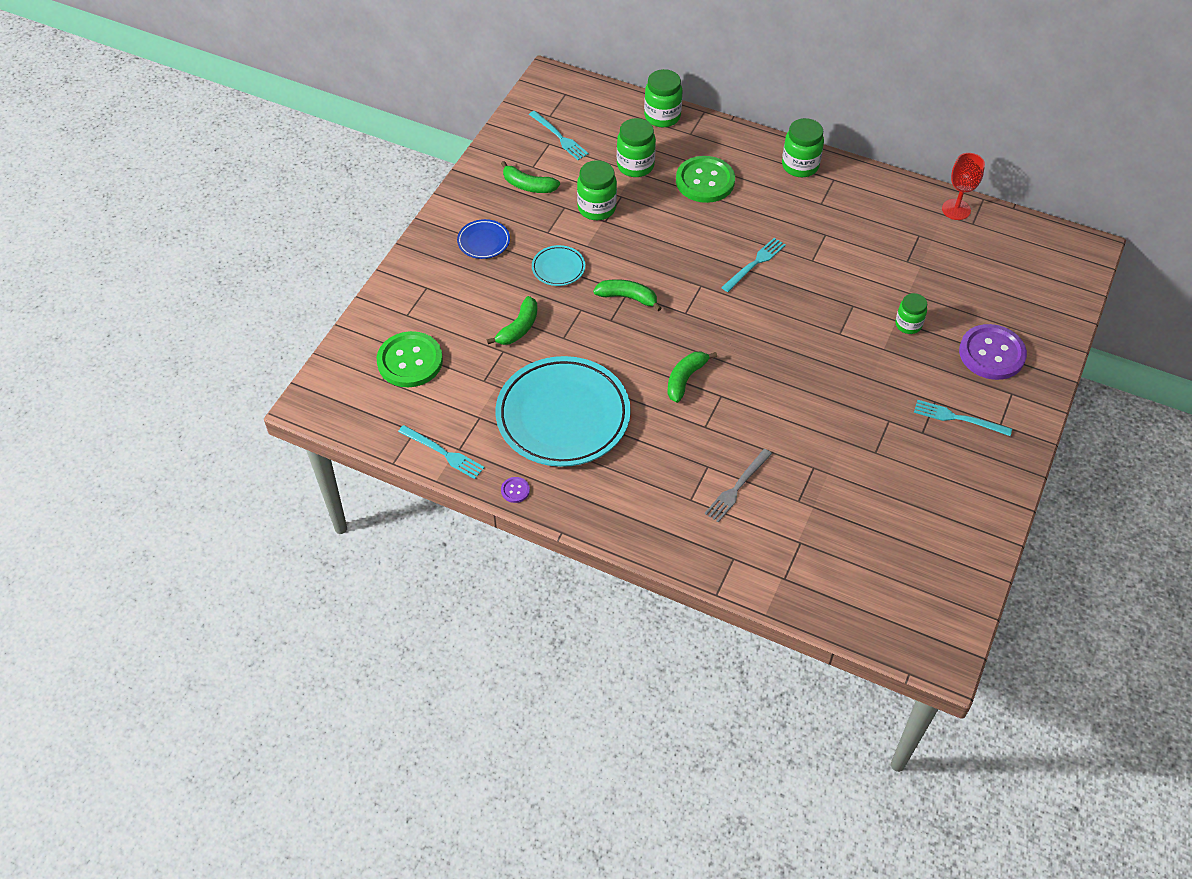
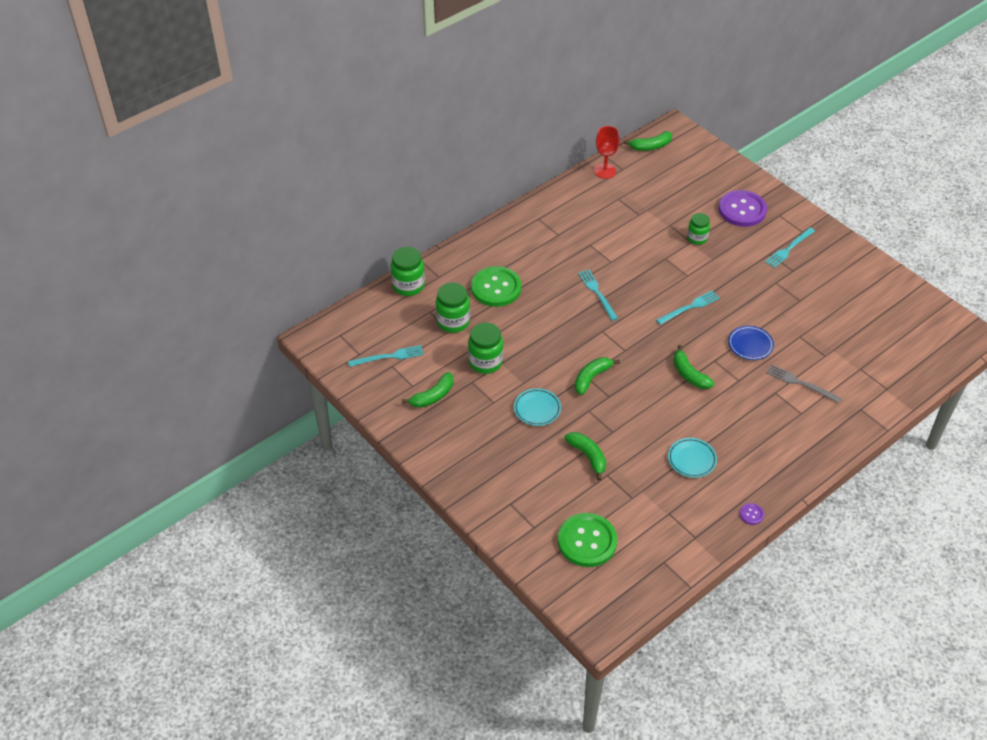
camera: 65 degrees left, 5 degrees down
(443, 453) = (695, 549): turquoise fork -> turquoise fork (690, 307)
(483, 241) = (479, 447): blue plate -> blue plate (750, 345)
(563, 416) = (691, 459): turquoise plate -> turquoise plate, size x0.43
(737, 487) = (800, 383): grey fork -> grey fork turned 150 degrees clockwise
(800, 166) = (513, 230): green jar -> none
(1033, 236) = (650, 146): none -> green banana

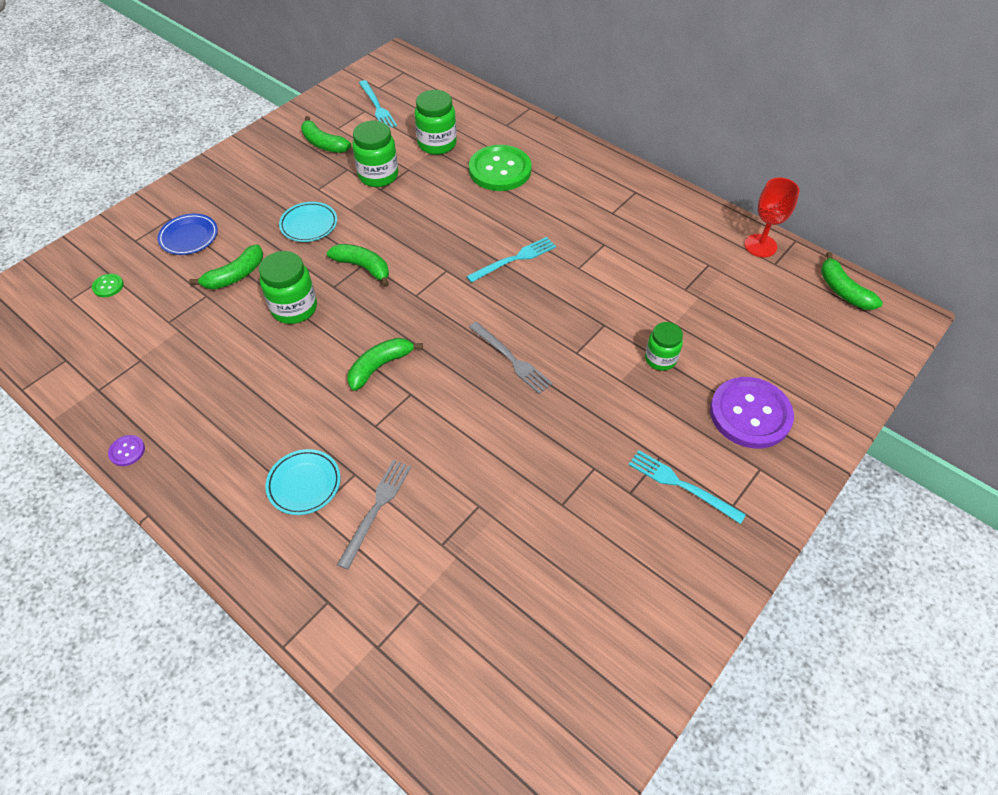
camera: 80 degrees right, 5 degrees up
(408, 286) = (486, 105): green jar -> green jar (294, 308)
(587, 541) = (108, 286): green button -> green button, size x0.41
(690, 307) = (511, 359): turquoise fork -> grey fork
(691, 459) = (227, 378): turquoise plate -> turquoise plate (304, 484)
(750, 345) = (448, 437): blue plate -> blue plate (189, 237)

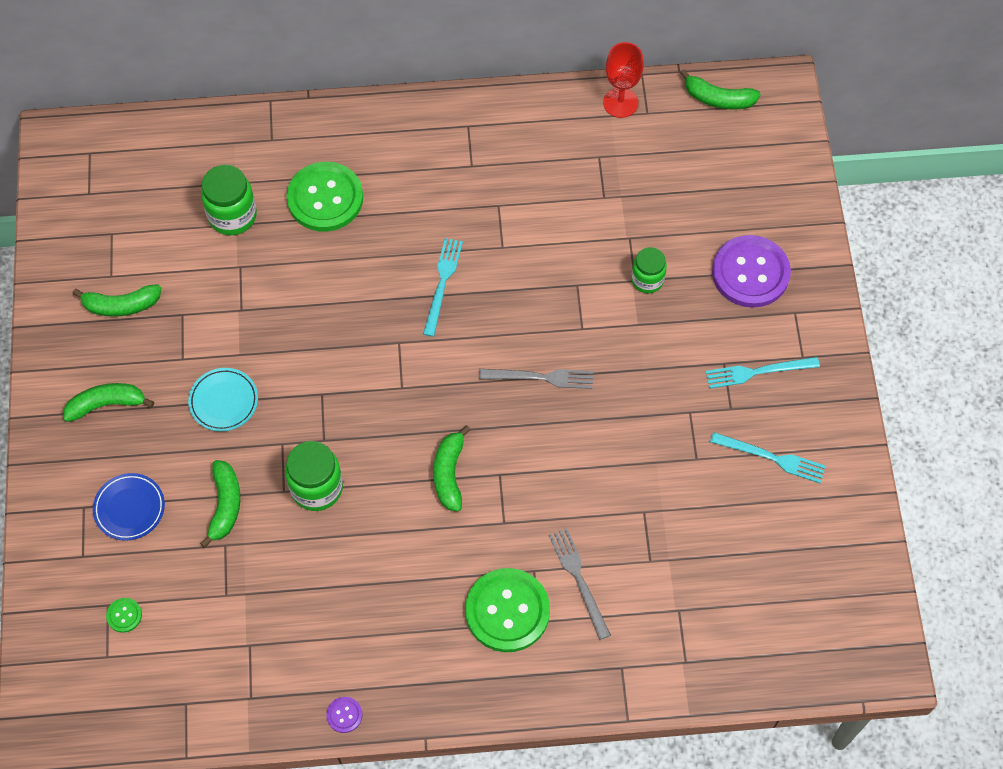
camera: 45 degrees left, 10 degrees up
(304, 484) = (507, 611): turquoise plate -> green button
(363, 267) = (326, 400): green banana -> green banana (106, 404)
(377, 107) = (118, 218): turquoise fork -> turquoise fork (771, 458)
(378, 176) = (221, 297): green jar -> none

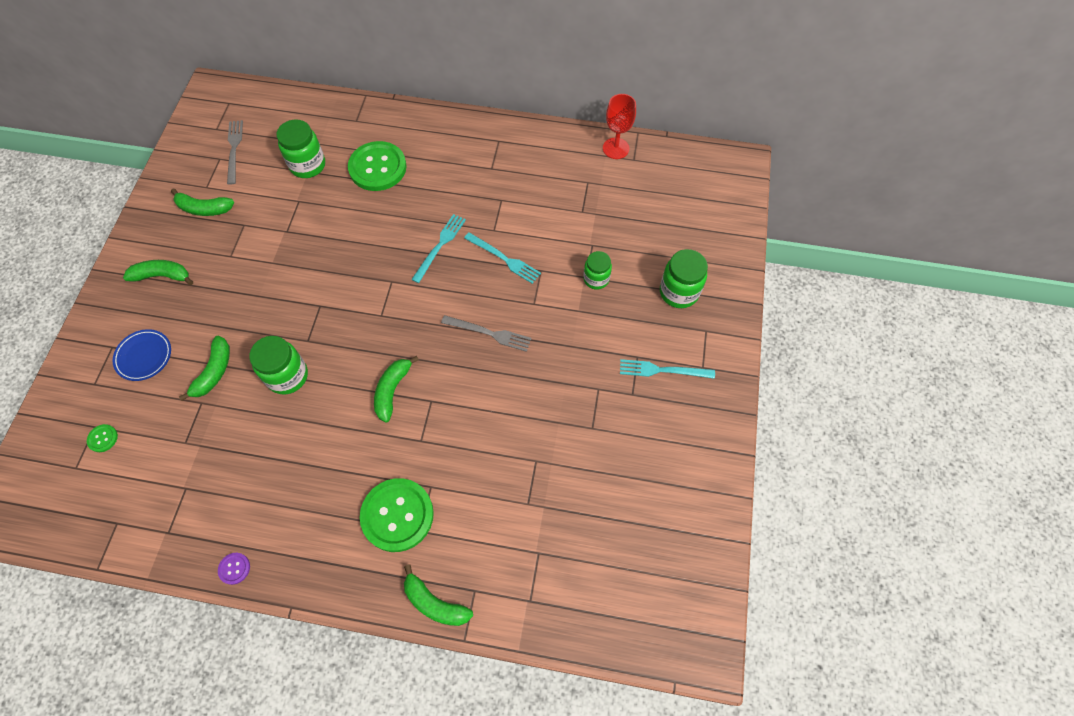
camera: 15 degrees right, 0 degrees up
(224, 401) = (246, 294): turquoise plate -> none
(579, 579) = (464, 504): grey fork -> grey fork (234, 149)
(718, 99) = (690, 161): green banana -> green banana (434, 603)
(750, 273) = (679, 292): purple button -> green jar
(771, 458) = (654, 443): turquoise fork -> turquoise fork (504, 259)

